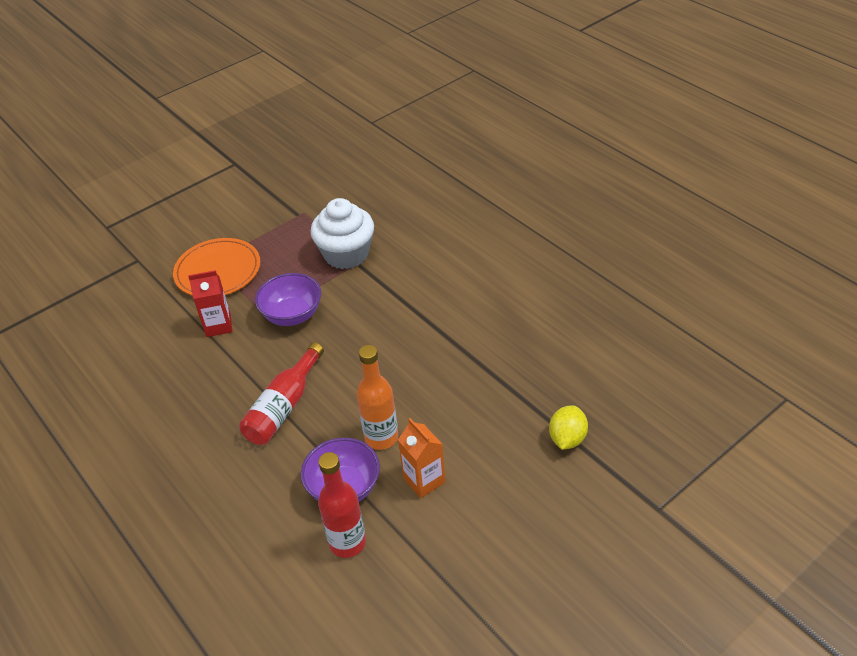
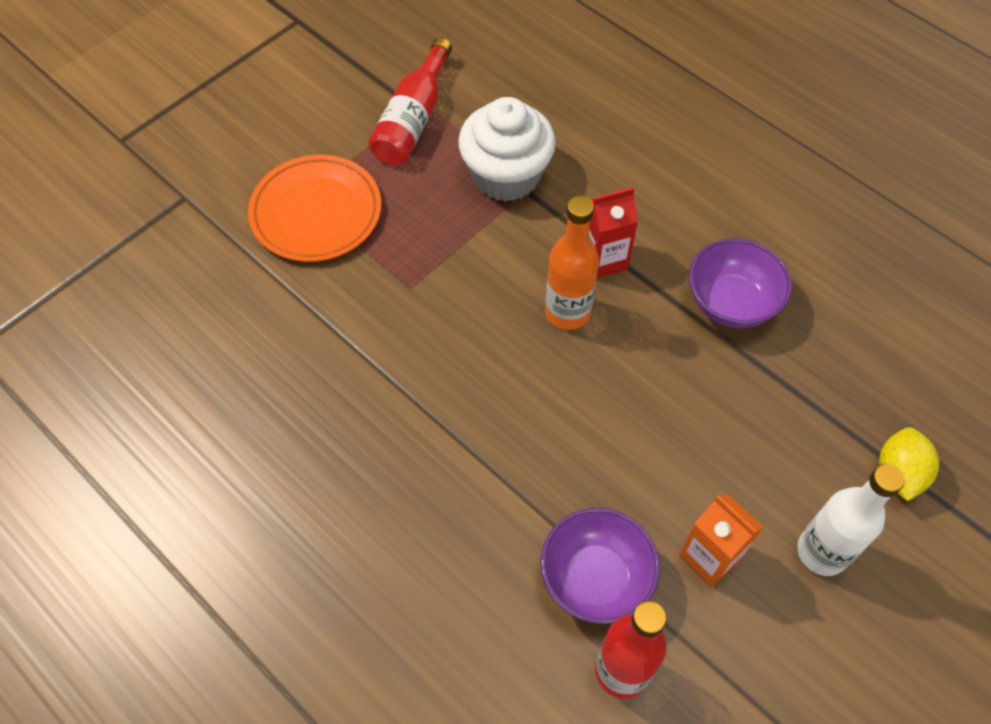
camera: 10 degrees left, 15 degrees up
(218, 325) = (340, 308): red carton -> red carton (603, 259)
(284, 406) = (473, 444): red bottle -> red bottle (413, 119)
(292, 315) = (449, 284): purple bowl -> purple bowl (731, 303)
(381, 437) = (631, 488): orange bottle -> orange bottle (567, 312)
(502, 482) = (822, 552): none -> white bottle

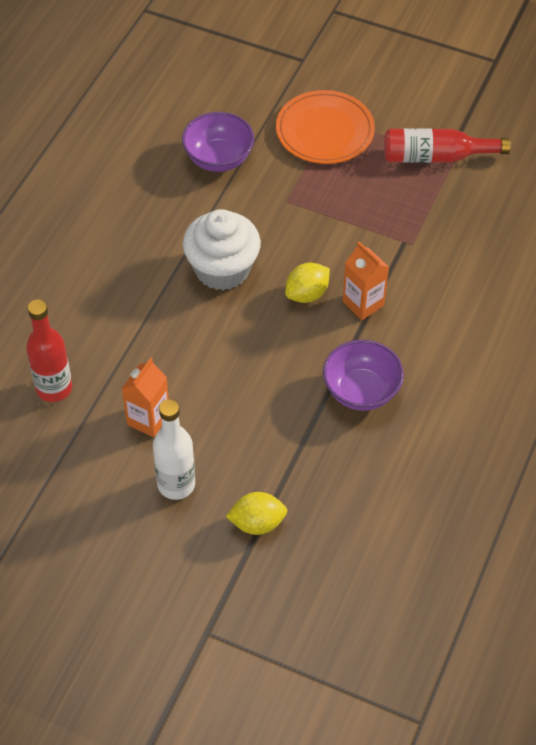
camera: 70 degrees right, 5 degrees down
(506, 175) = (412, 226): white cupcake -> white cupcake (222, 269)
(567, 312) = (307, 294): orange bottle -> yellow lemon
(595, 578) = (110, 360): purple bowl -> purple bowl (218, 158)
(603, 259) = (363, 303): red carton -> orange carton

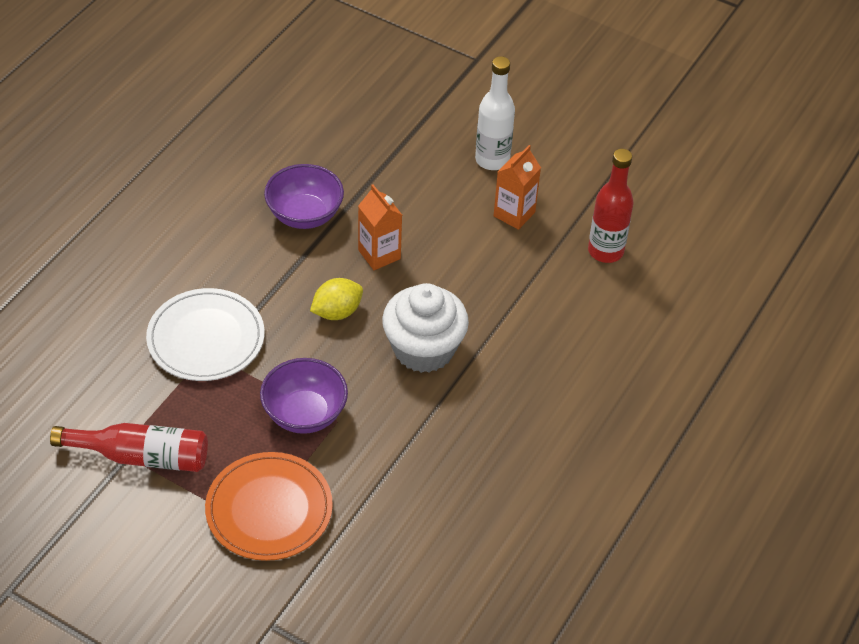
camera: 175 degrees left, 5 degrees down
(218, 158) = (409, 486): purple bowl -> purple bowl (304, 414)
(257, 523) = (424, 124): yellow lemon -> none
(363, 303) = (280, 295): orange carton -> orange carton (379, 254)
(417, 256) = (206, 338): none -> white plate

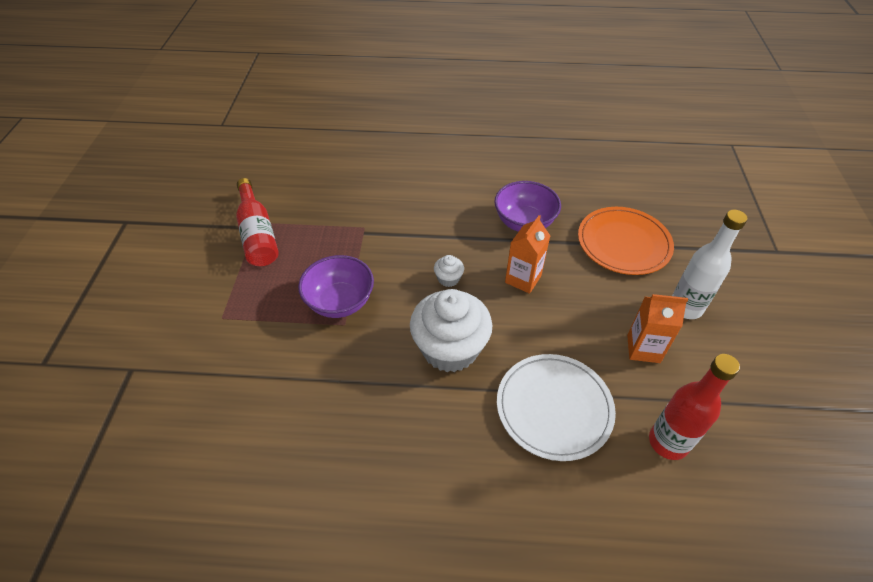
camera: 65 degrees right, 0 degrees up
(206, 338) = (376, 221): white plate -> white plate (554, 408)
(269, 509) = (240, 320): orange plate -> orange plate (623, 243)
(337, 312) = (448, 279): yellow lemon -> white cupcake

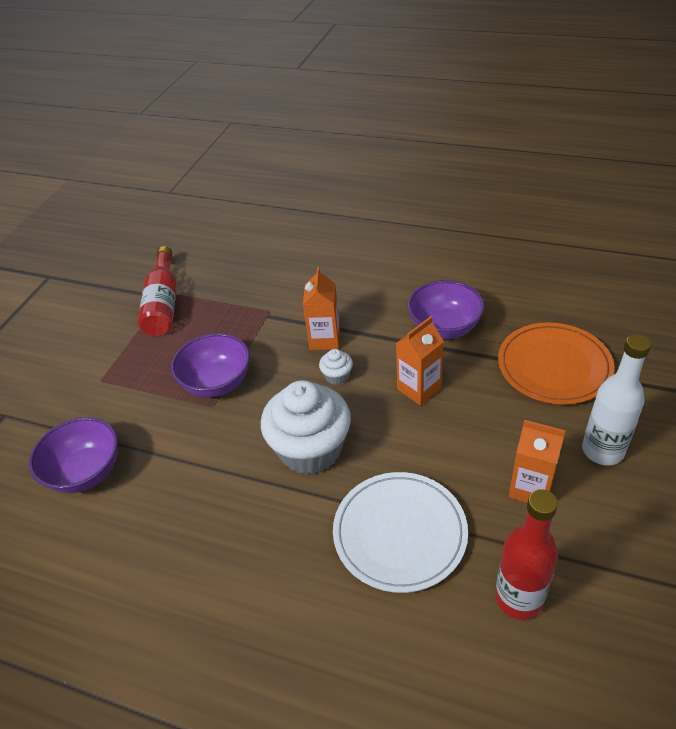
camera: 20 degrees right, 5 degrees down
(242, 410) = (86, 472): none -> purple bowl
(425, 247) = (325, 339): none -> orange carton

